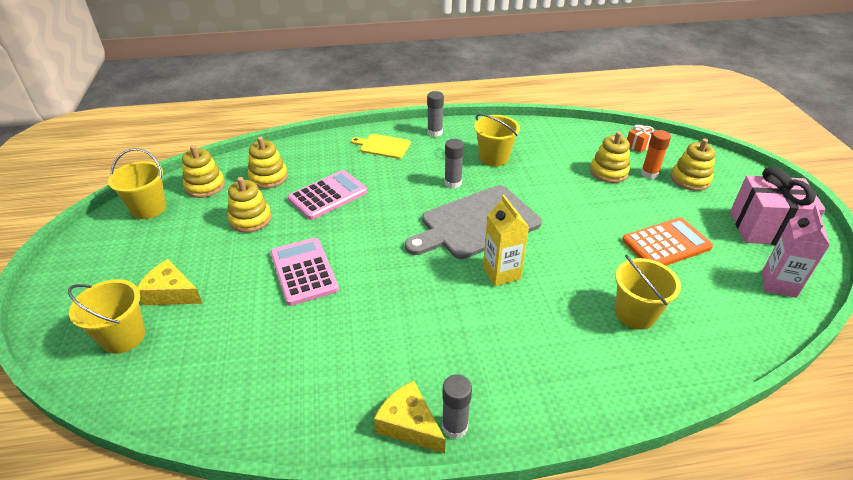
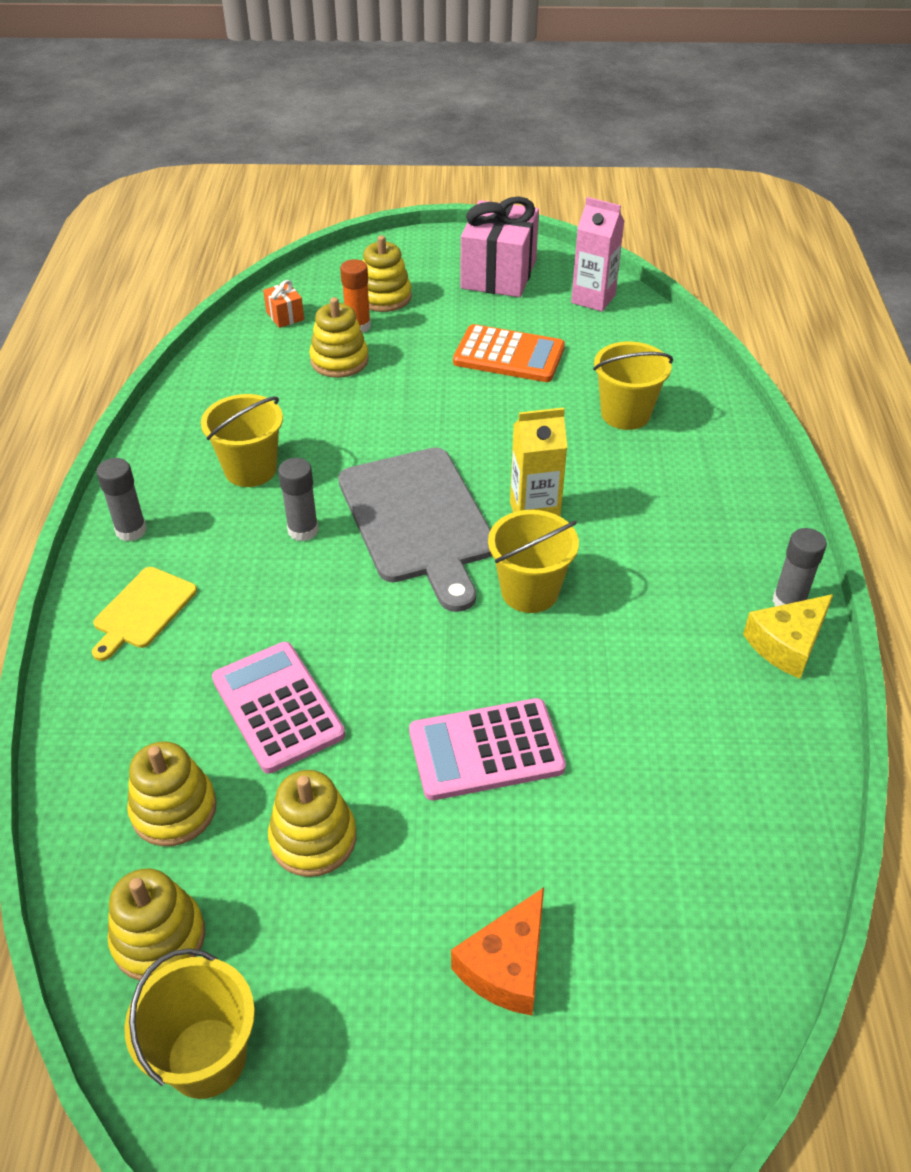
camera: 80 degrees left, 5 degrees up
(123, 337) = (611, 1036): yellow bucket -> yellow bucket (529, 591)
(171, 293) = (506, 965): yellow cheese -> orange cheese
(666, 244) = (509, 355): orange calculator -> orange calculator turned 120 degrees clockwise

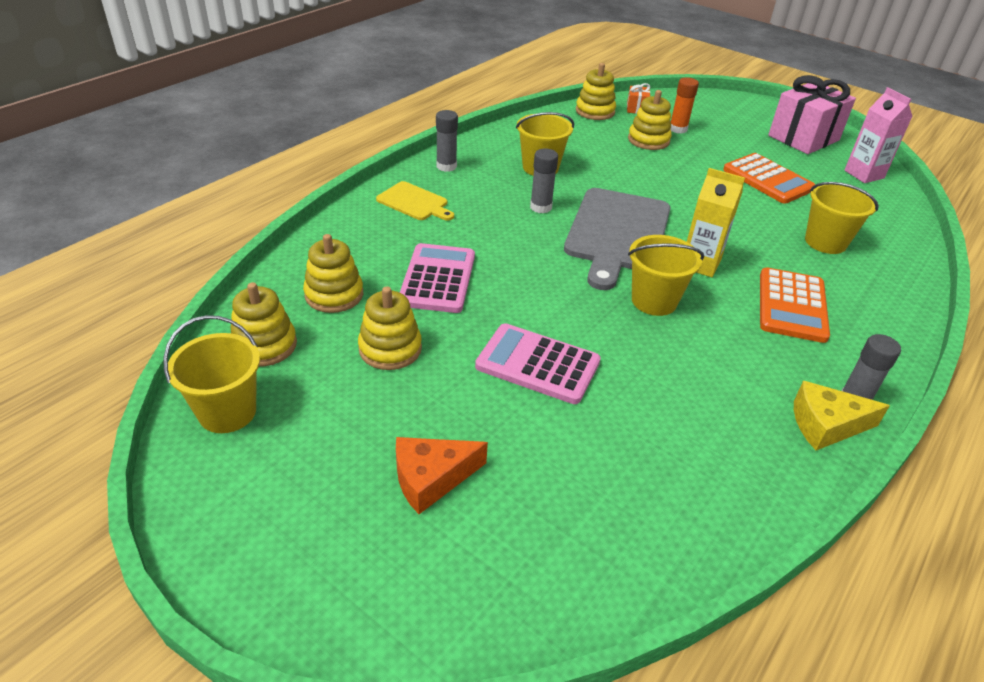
camera: 35 degrees right, 5 degrees down
(142, 610) = (414, 202): yellow cutting board -> yellow cutting board turned 120 degrees counterclockwise
(384, 297) = (710, 122): yellow stacking toy -> yellow stacking toy (595, 111)
(657, 517) = (792, 305): none -> orange calculator

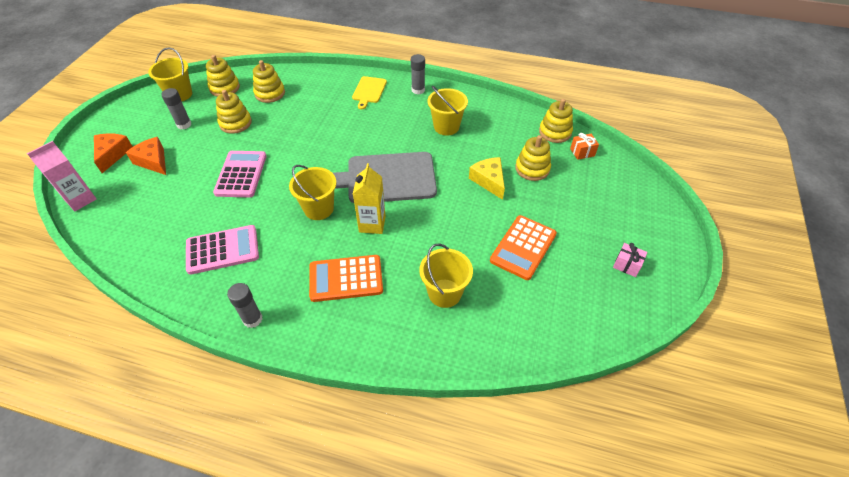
camera: 70 degrees right, 10 degrees up
(364, 548) = (112, 154): none -> orange cheese
(438, 279) = (299, 121): pink calculator -> pink calculator (222, 250)
(541, 207) = (396, 139): grey glue stick -> grey glue stick (184, 124)
(678, 129) = (567, 181): orange glue stick -> none
(803, 138) = (627, 265): pink gift -> pink gift, size x0.43
(826, 425) = (226, 306): yellow cheese -> yellow cheese (489, 181)
(864, 174) = (588, 316): pink carton -> pink carton (80, 199)

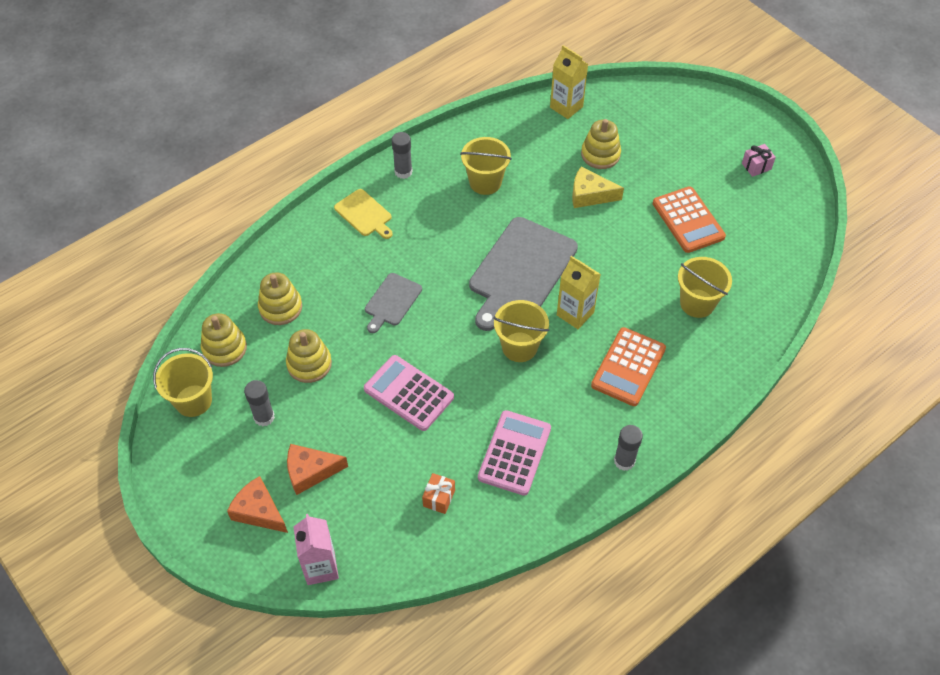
camera: 55 degrees left, 5 degrees up
(310, 133) = (392, 301): none -> grey cutting board
(555, 132) = (566, 107): yellow stacking toy -> yellow carton
(582, 152) = (609, 106): orange gift -> orange gift (439, 498)

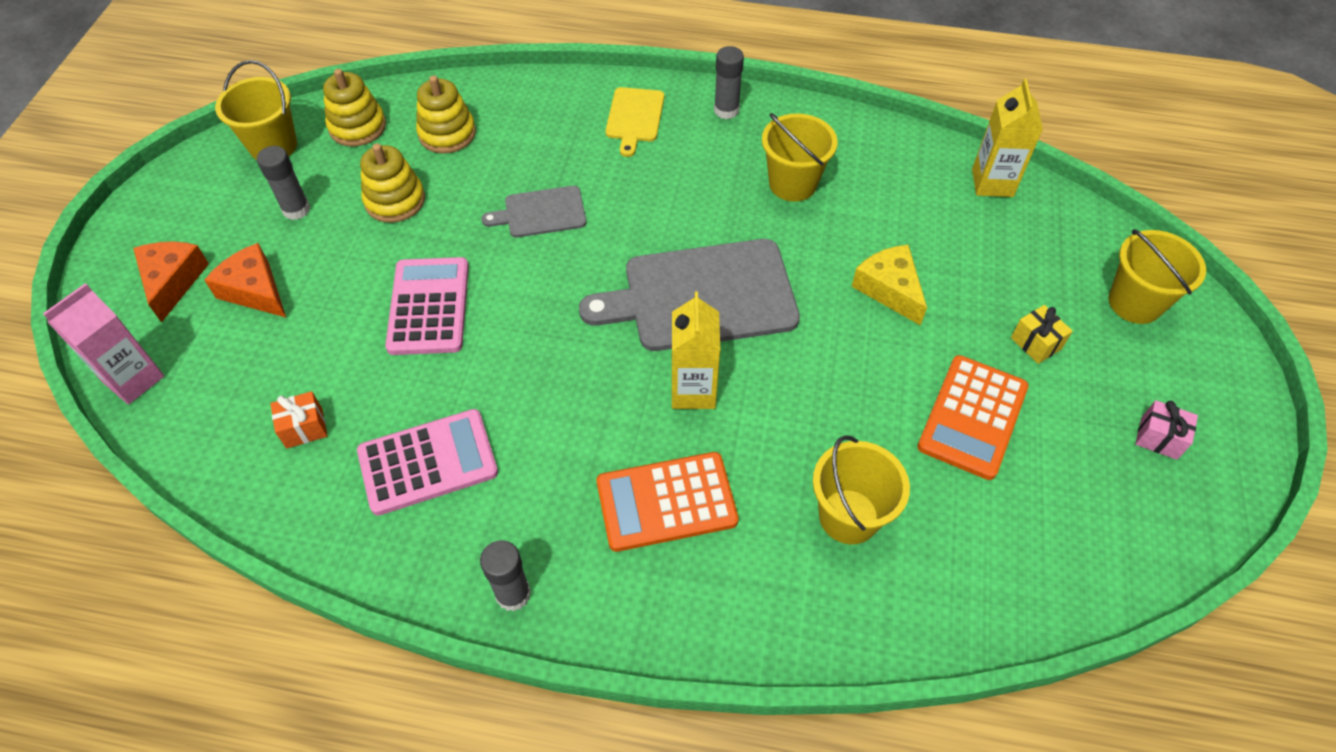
camera: 50 degrees right, 0 degrees up
(519, 347) = (589, 367): yellow bucket -> yellow bucket (1135, 303)
(600, 154) = (963, 259): yellow stacking toy -> none
(671, 167) = (1036, 343): none -> yellow gift

